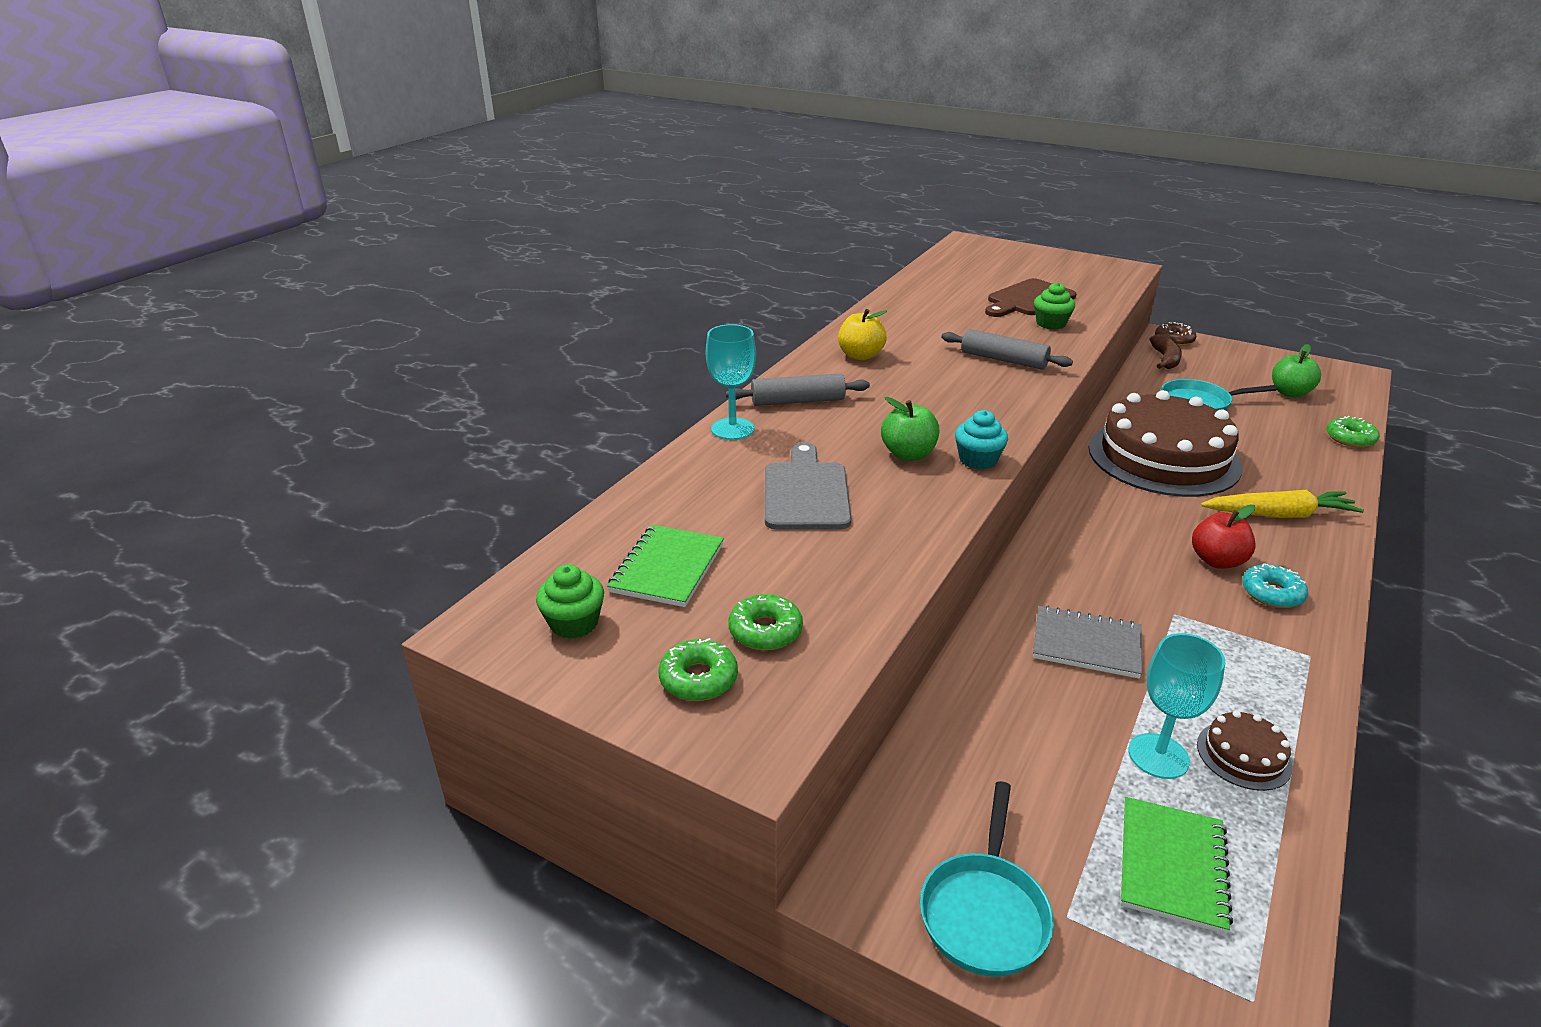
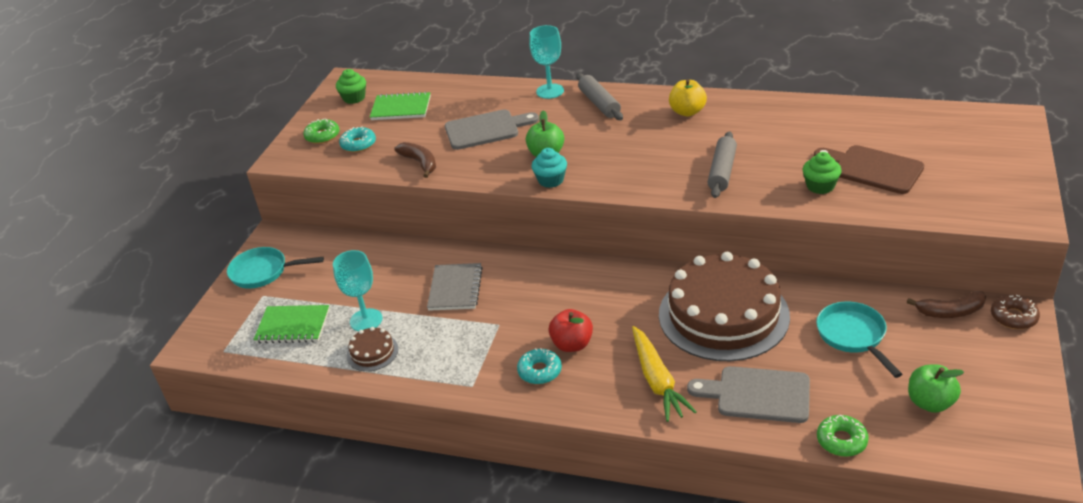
camera: 80 degrees right, 5 degrees up
(765, 631) = (358, 144): green donut -> turquoise donut
(873, 565) = (420, 163): none -> brown banana
(1292, 464) = (757, 394): none -> grey cutting board

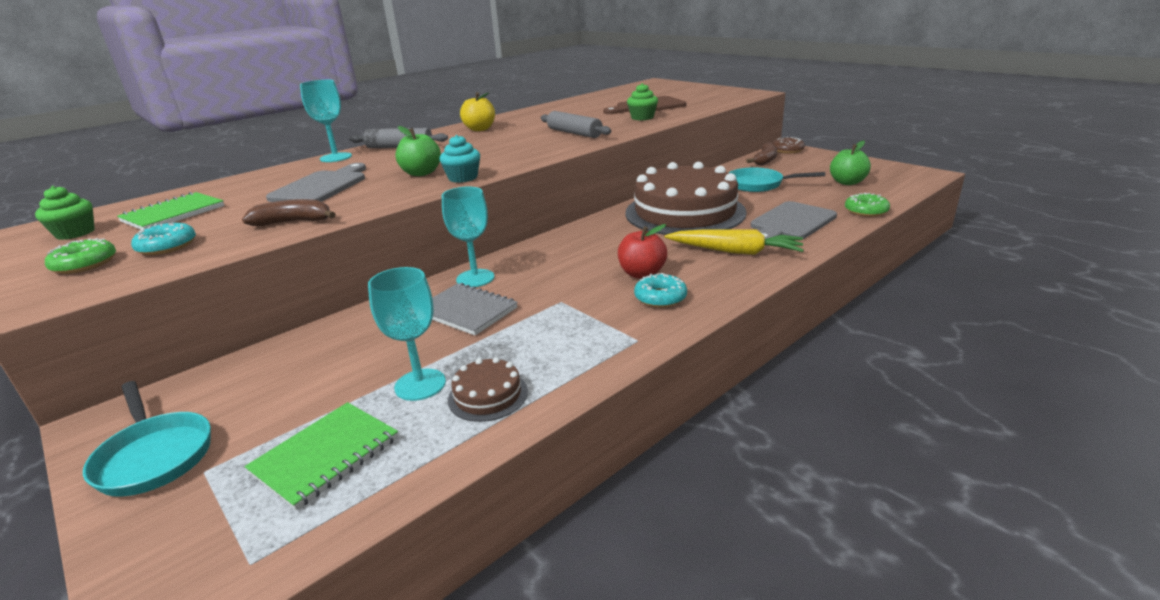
camera: 60 degrees left, 10 degrees down
(263, 272) = (154, 456): turquoise pan -> turquoise pan turned 75 degrees counterclockwise
(502, 265) = (475, 278): none -> turquoise goblet

